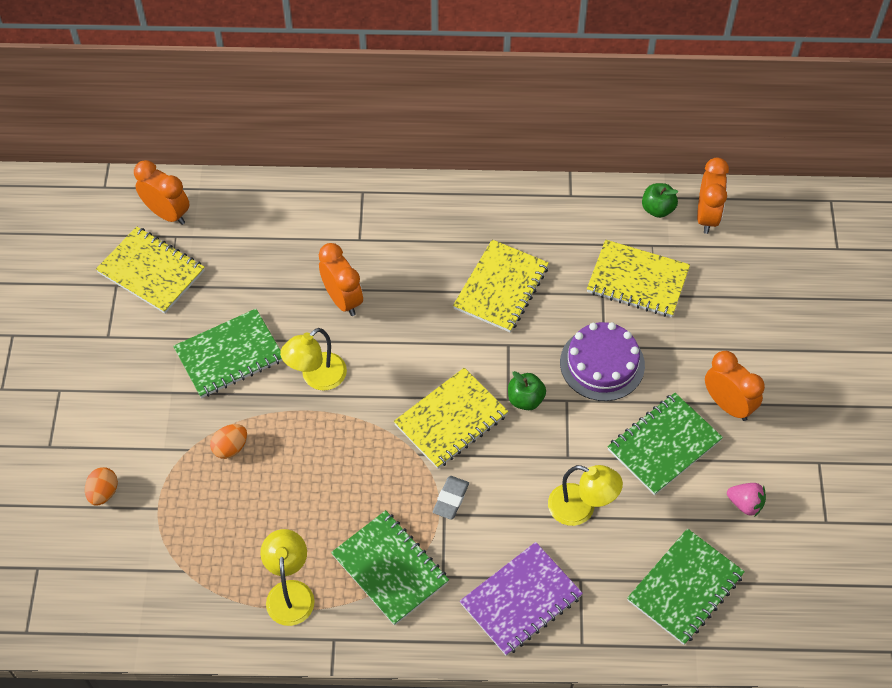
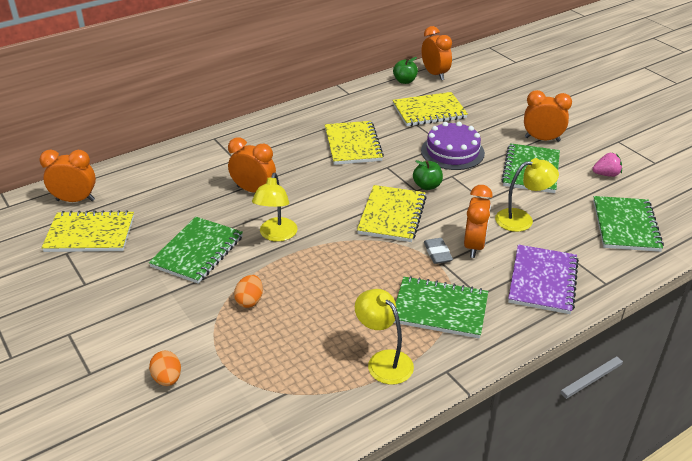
camera: 35 degrees left, 20 degrees down
(496, 513) = (474, 246): none -> orange clock

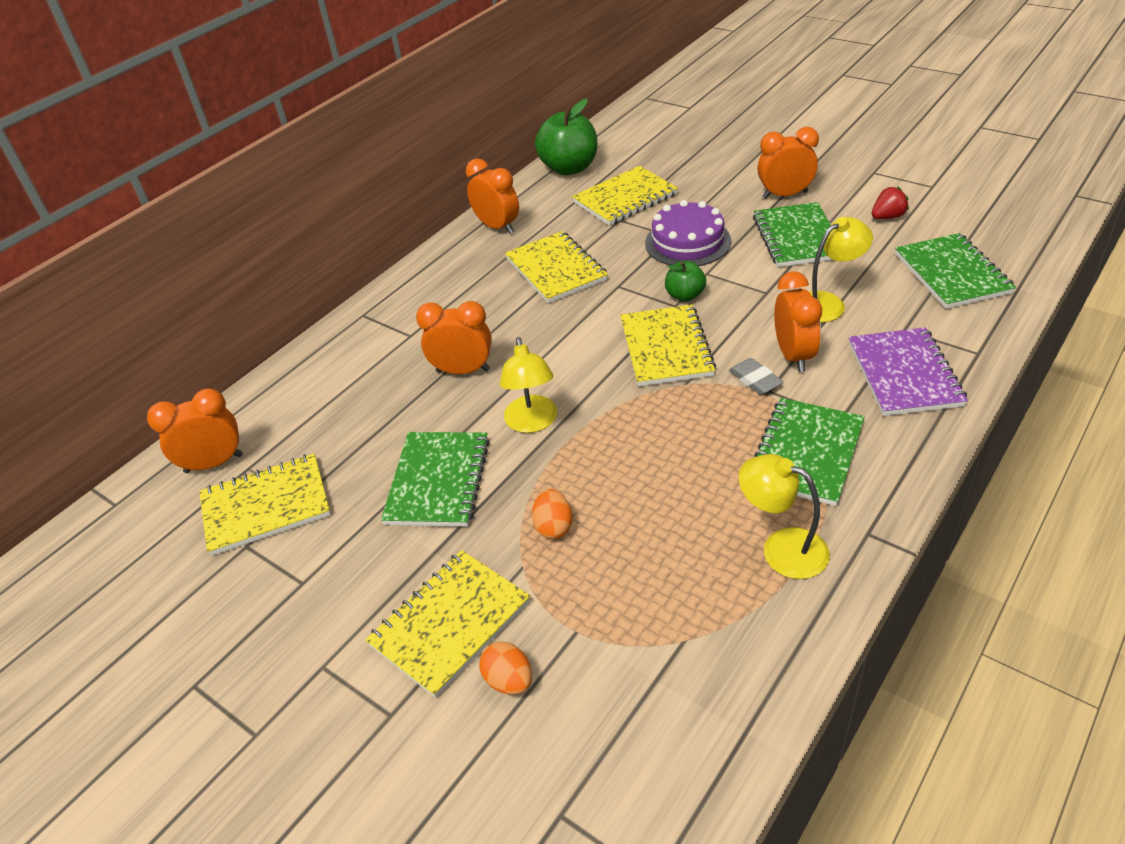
camera: 15 degrees left, 5 degrees up
(154, 335) = (450, 624): none -> yellow notebook
(405, 81) = (569, 168): green apple -> green apple, size x1.85
(435, 74) = (601, 149): orange clock -> orange clock (497, 227)
(440, 309) = (806, 453): green notebook -> green notebook turned 60 degrees counterclockwise
(606, 174) = (887, 217): pink strawberry -> red strawberry

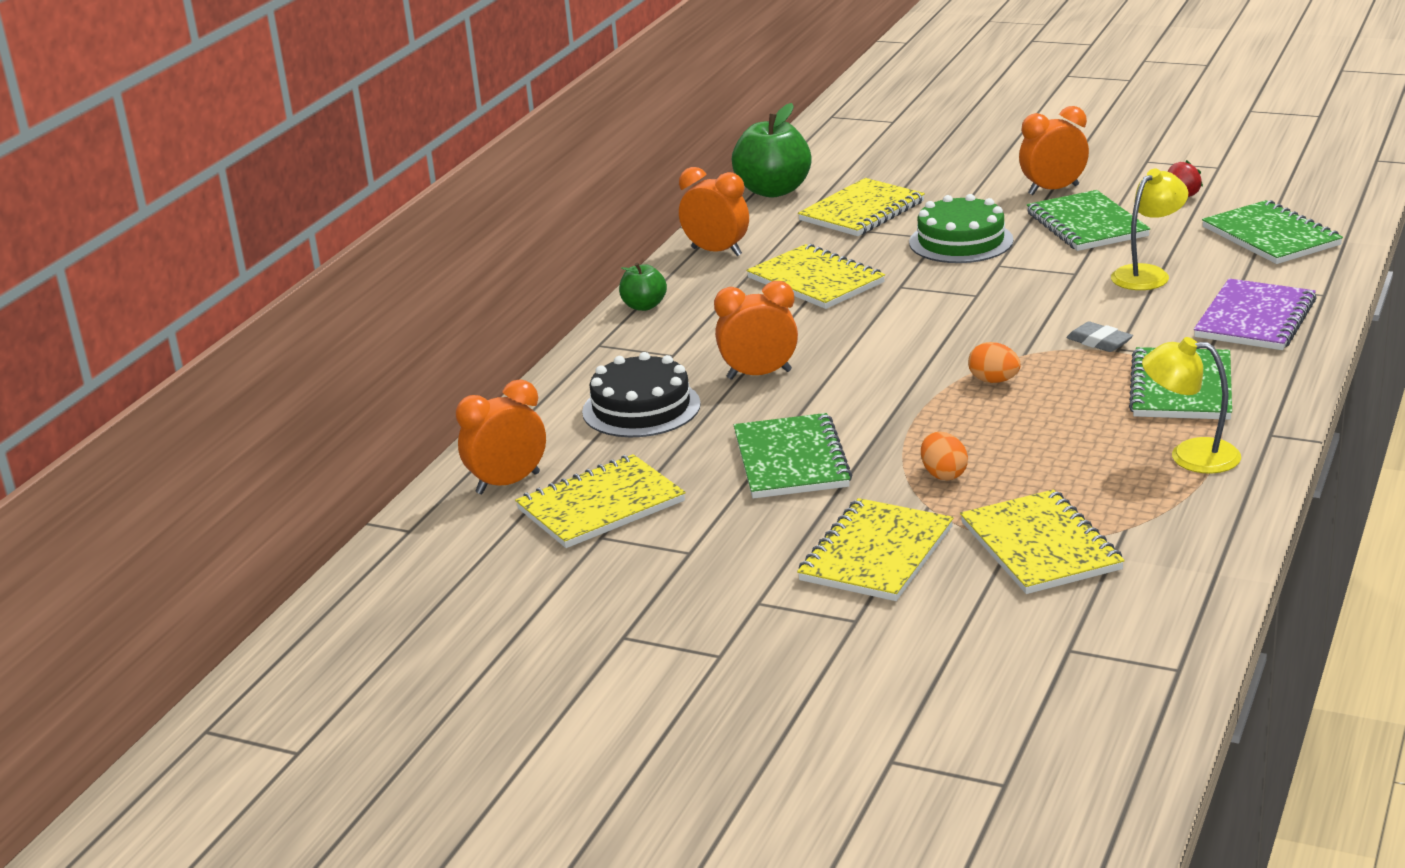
camera: 15 degrees left, 15 degrees down
(356, 393) = (641, 408): none -> black cake
(509, 680) = (964, 580): orange egg -> orange egg (994, 381)
(532, 423) = (869, 404): yellow lamp -> none
(666, 348) = (986, 329): yellow notebook -> yellow notebook (1040, 546)
(685, 295) = (983, 285): green apple -> green apple (644, 306)
(687, 242) = (961, 241): purple cake -> green cake
(793, 355) = (1131, 319): orange clock -> none
(904, 374) = (1255, 319): purple notebook -> purple notebook turned 45 degrees clockwise

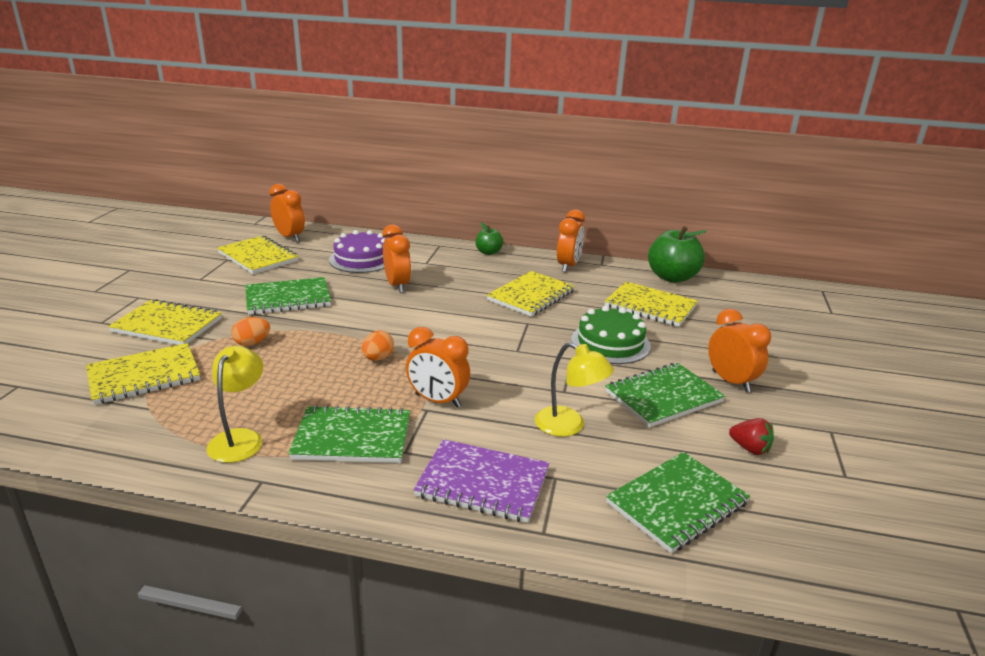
camera: 75 degrees right, 0 degrees up
(641, 408) = (362, 259): black cake -> purple cake
(1099, 342) = (437, 401): grey eraser -> orange clock

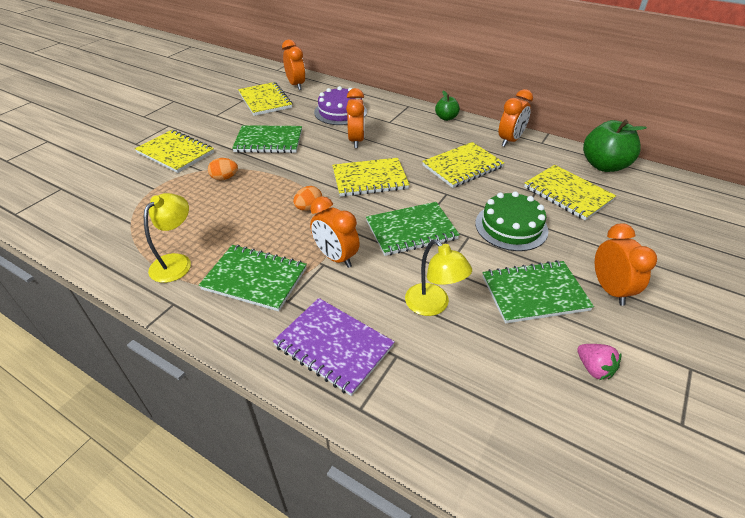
camera: 20 degrees right, 15 degrees up
(144, 376) = (140, 194): yellow notebook -> yellow notebook (369, 179)
(677, 503) = (493, 410): green notebook -> green notebook (411, 230)
(749, 448) = (593, 368): red strawberry -> pink strawberry

